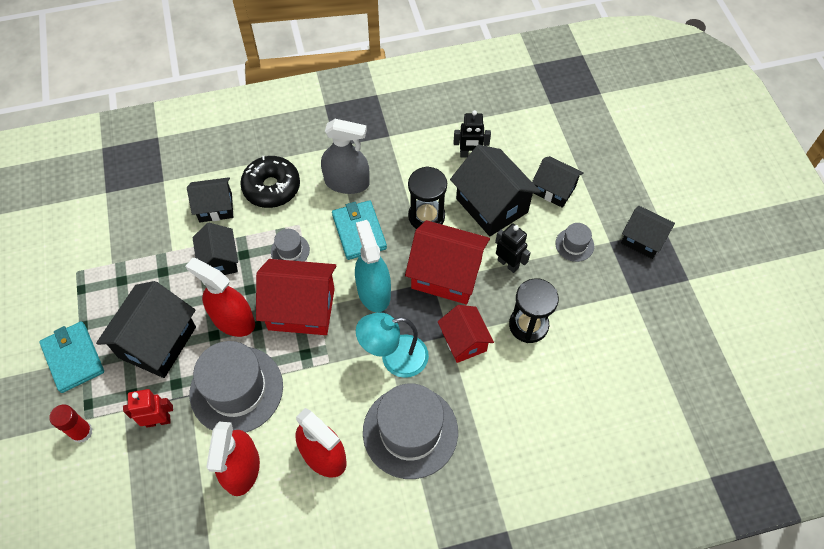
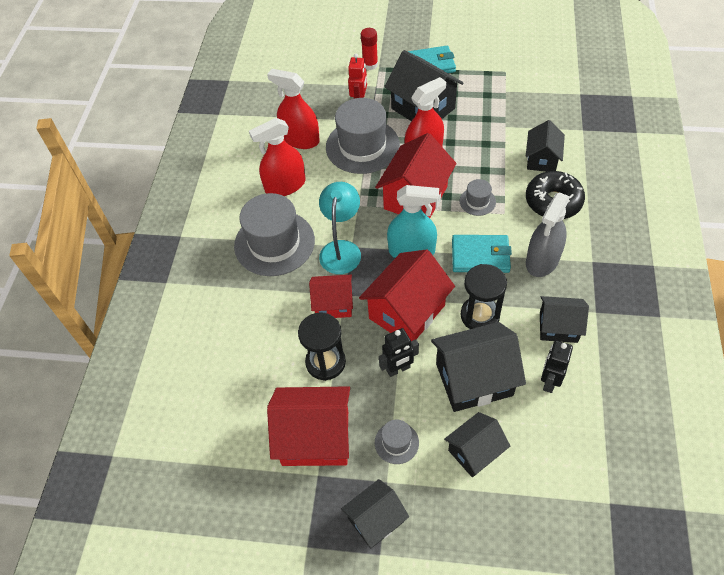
camera: 115 degrees right, 5 degrees down
(220, 260) = (484, 154): black house -> black house (558, 327)
(602, 306) = (315, 438): none -> red house

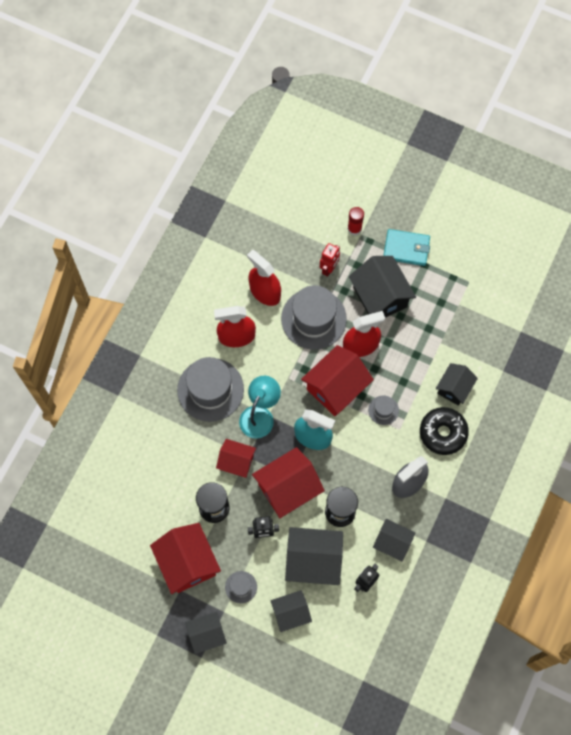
camera: 15 degrees right, 15 degrees up
(315, 438) = (187, 563): red house -> red house turned 45 degrees clockwise
(480, 256) = (363, 461): turquoise wallet -> none

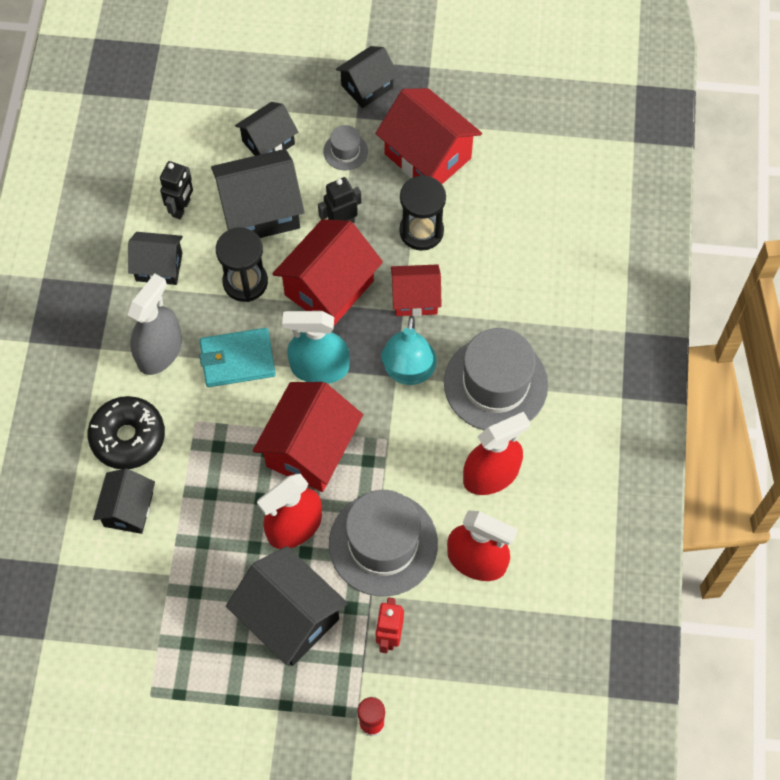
camera: 160 degrees right, 5 degrees down
(383, 410) = (228, 440): grey hat -> none
(406, 249) = (272, 718): turquoise wallet -> turquoise wallet (237, 359)

